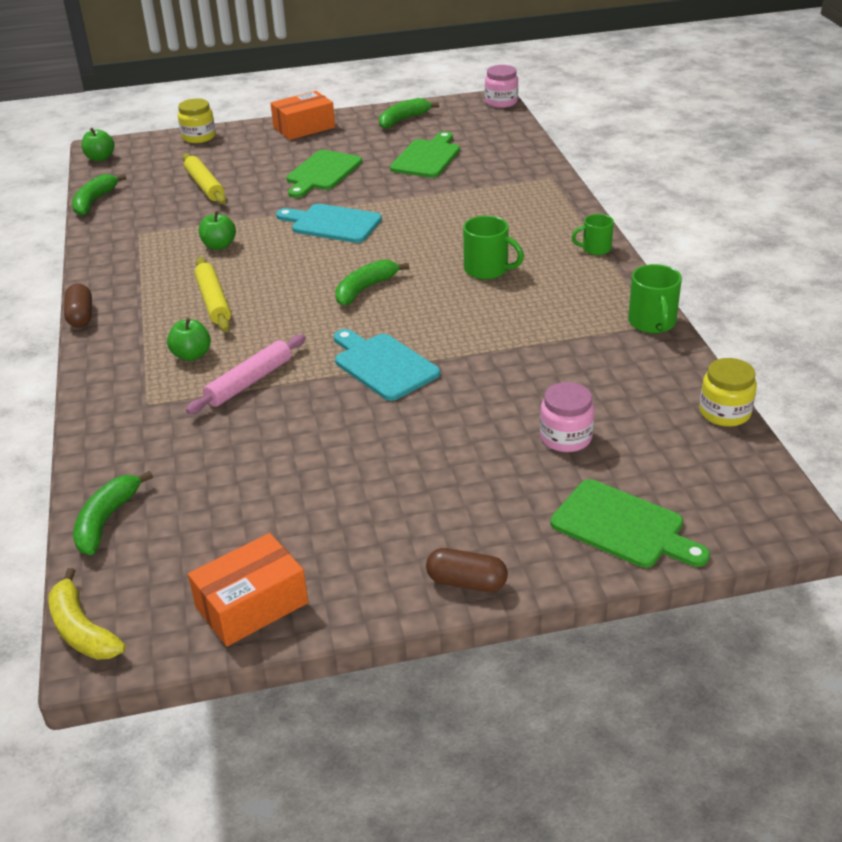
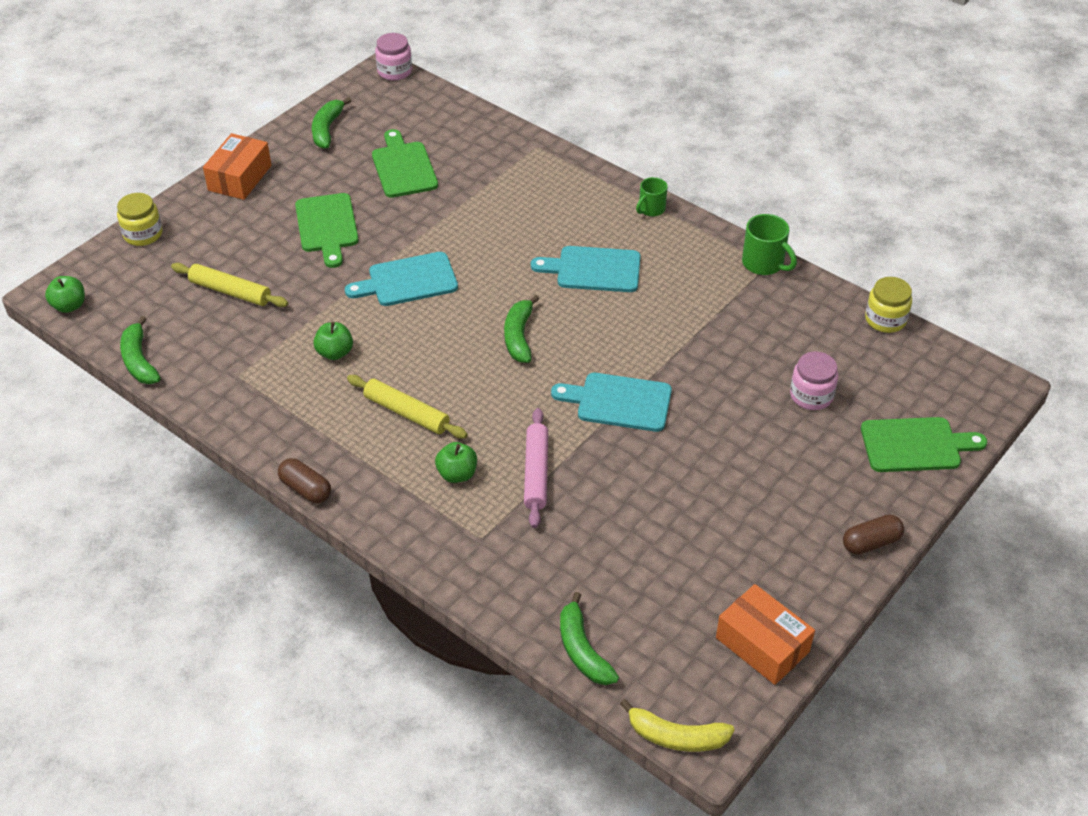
camera: 40 degrees left, 10 degrees up
(251, 605) = (762, 645): orange box -> orange box turned 60 degrees counterclockwise
(488, 270) = (593, 269): green mug -> turquoise cutting board

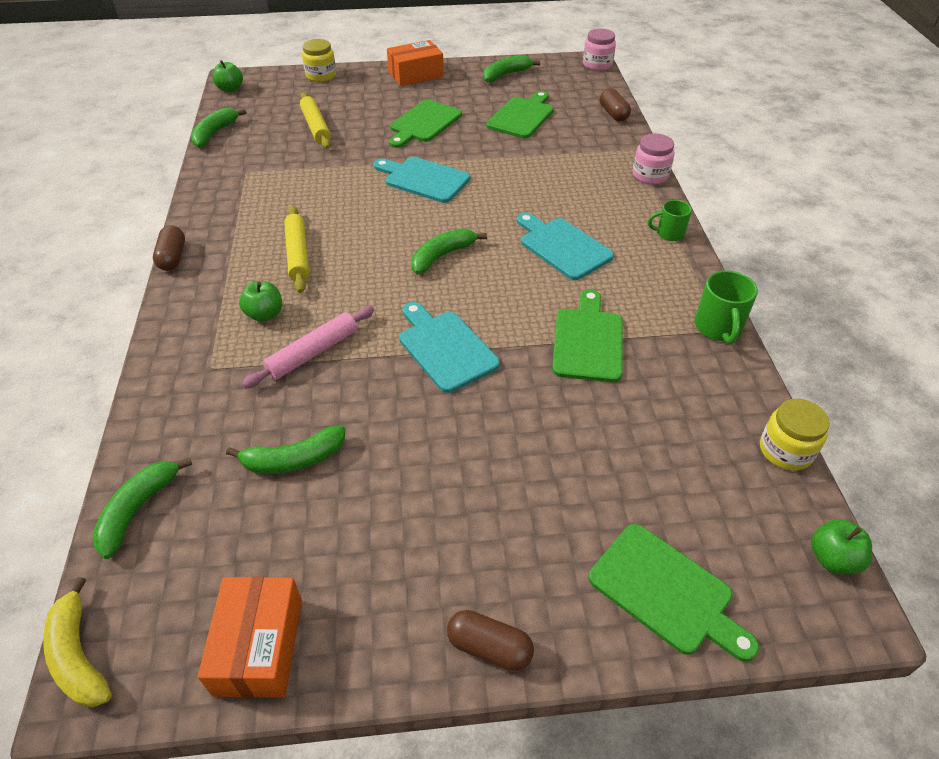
camera: 45 degrees right, 0 degrees up
(335, 353) = (315, 192): green apple -> green apple (832, 559)
(476, 119) = (613, 114): none -> brown capsule
(630, 544) = (294, 459): none -> green banana
(700, 330) = (588, 341): none -> green cutting board
(811, 395) = (616, 462): pink jar -> pink jar (650, 175)

